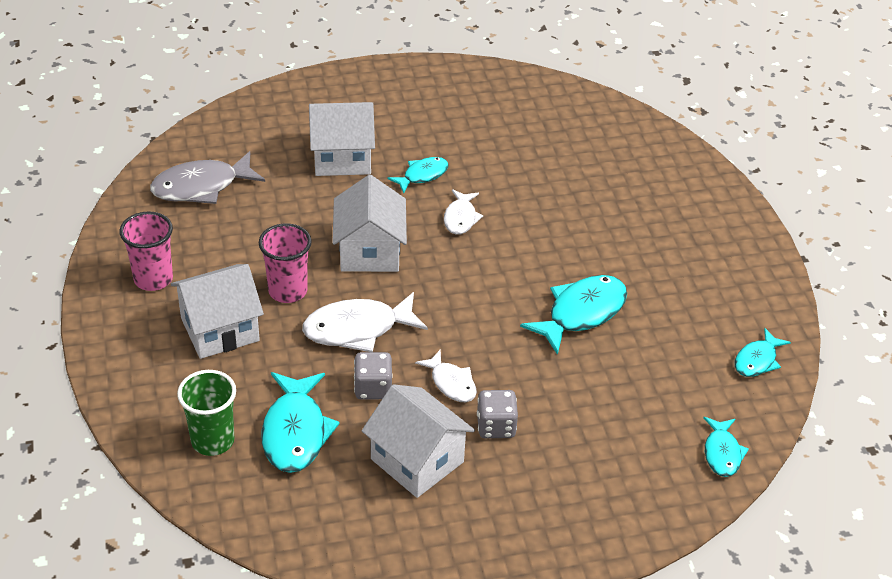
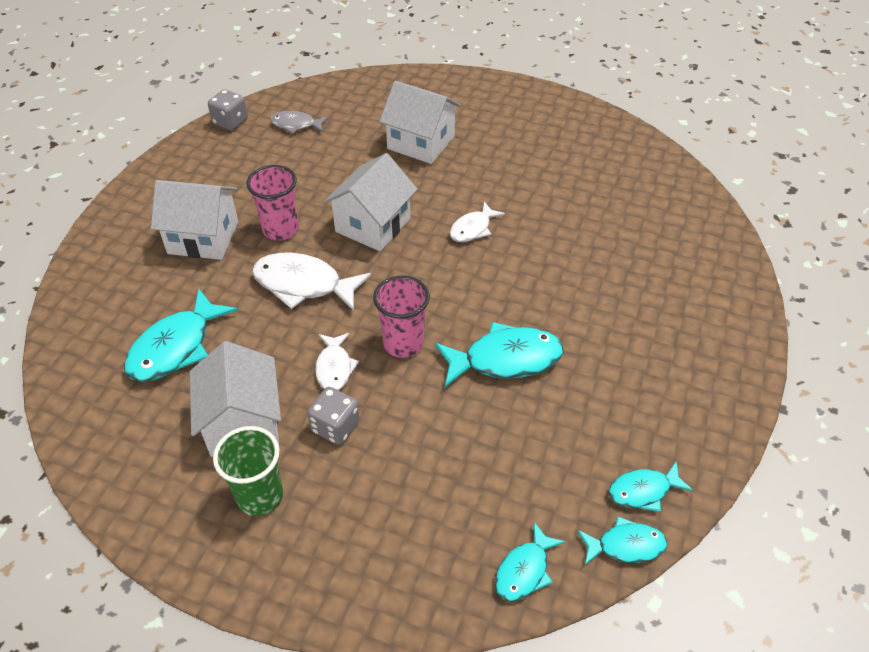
camera: 35 degrees right, 5 degrees up
(153, 279) = (196, 179): pink cup -> pink cup (403, 343)
(201, 187) = (296, 125): grey fish -> grey fish, size x0.59
(212, 441) = (112, 323): green cup -> green cup (260, 496)
(373, 388) = (268, 340): grey dice -> grey dice (230, 122)
(422, 175) = (472, 181): turquoise fish -> turquoise fish (626, 545)

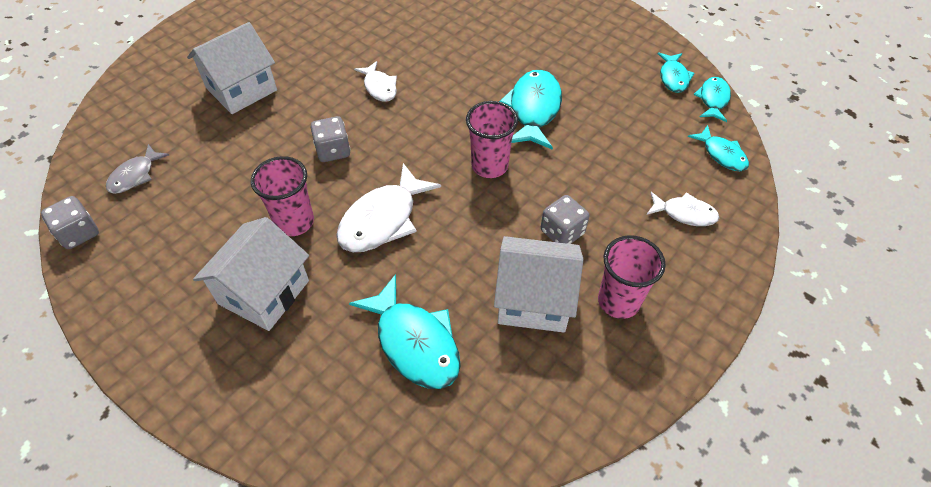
camera: 70 degrees left, 5 degrees up
(260, 496) = (618, 301): green cup -> pink cup
(334, 368) = (496, 218): white fish -> white fish (684, 213)
(373, 225) = (333, 151): white house -> grey dice

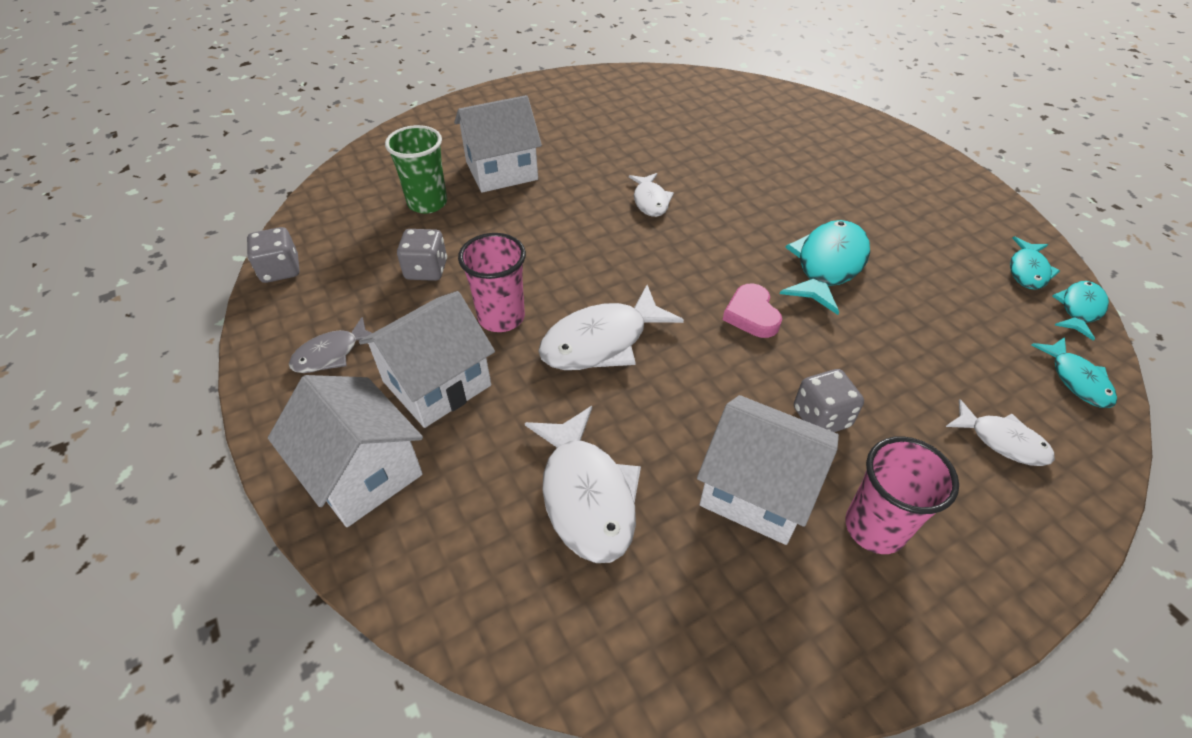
camera: 20 degrees right, 5 degrees down
(135, 175) = (359, 228): grey fish -> grey fish (331, 354)
(187, 136) = (427, 203): none -> green cup
(234, 381) = (363, 472): none -> white house
(333, 151) = (573, 254): grey dice -> grey dice (426, 270)
(414, 342) = (586, 495): turquoise fish -> white fish
(489, 166) = (751, 315): pink cup -> pink heart

